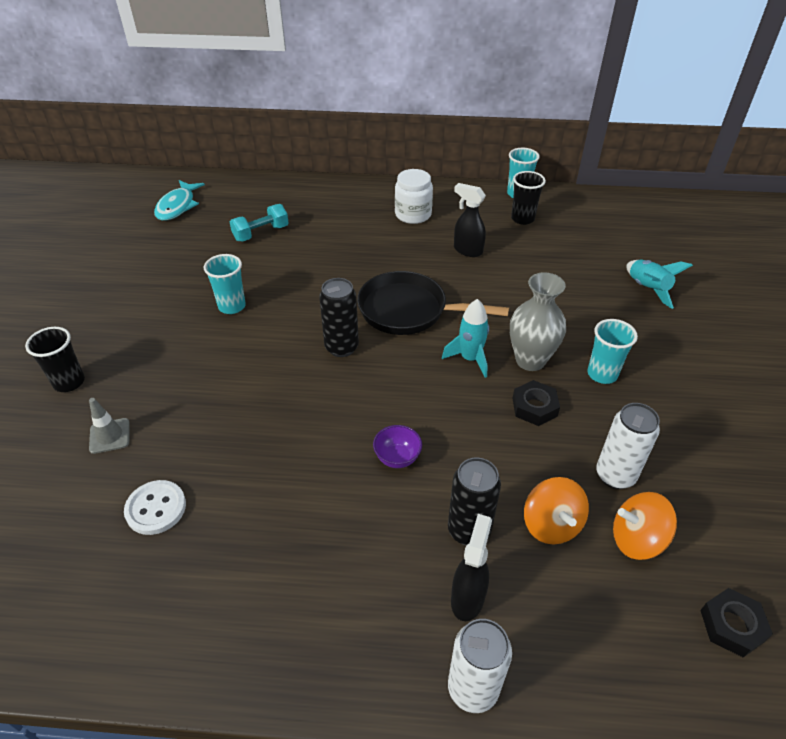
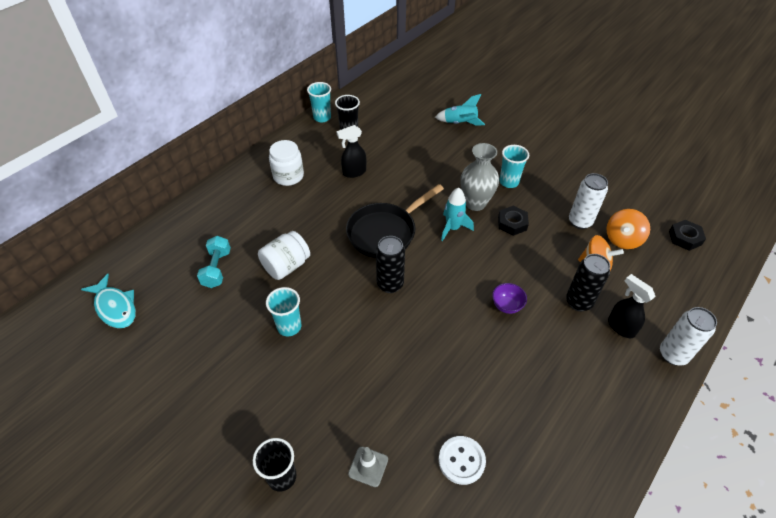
camera: 55 degrees left, 5 degrees up
(301, 269) = (286, 266): none -> white jar

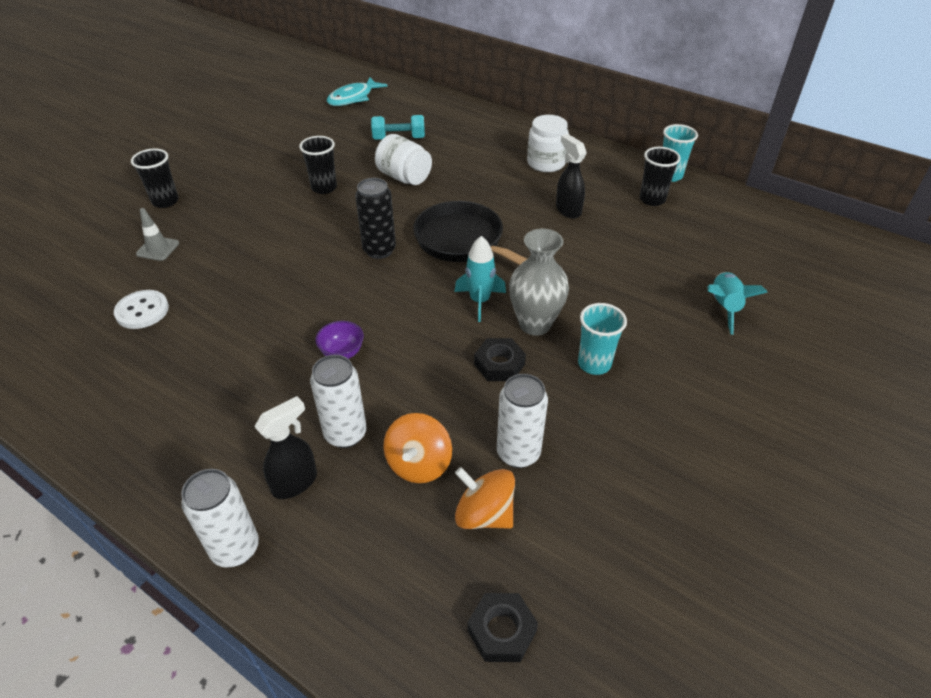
camera: 85 degrees right, 5 degrees down
(289, 326) = (324, 188): turquoise cup -> black cup
(578, 302) = (345, 434): black can -> white can

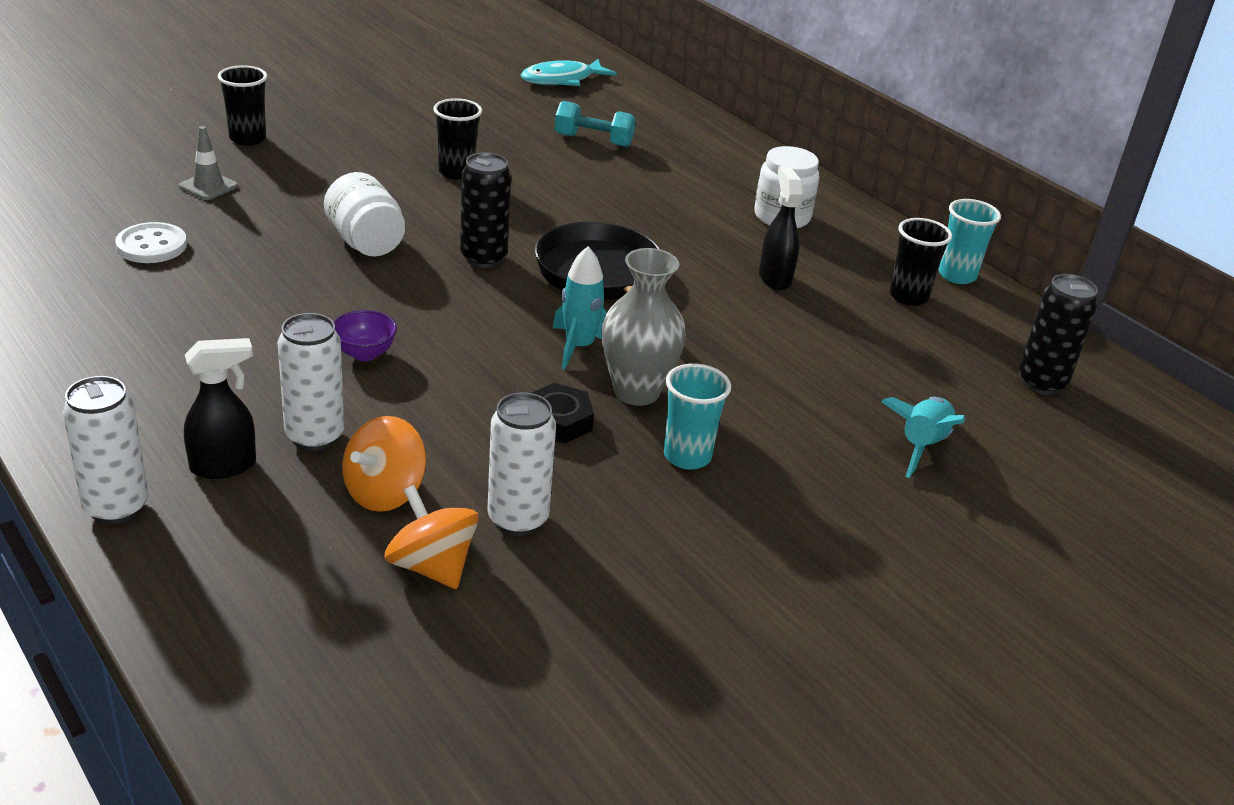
camera: 15 degrees right, 10 degrees down
(404, 177) = (571, 186): white jar -> white jar (366, 242)
(502, 631) = (375, 684): black nut -> none
(761, 238) = (1041, 383): none -> black can

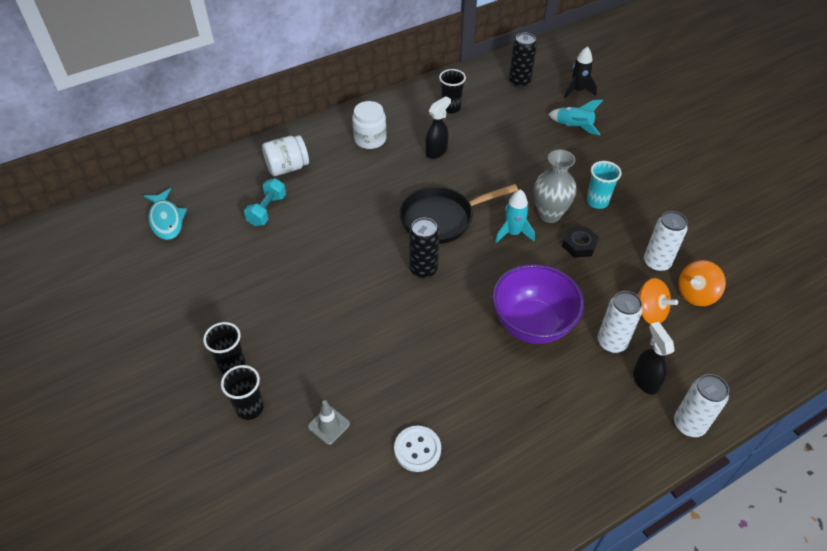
camera: 80 degrees left, 15 degrees up
(364, 353) = (532, 324): purple bowl -> purple bowl, size x2.40
(366, 242) = (407, 328): white jar -> white jar (287, 167)
(456, 172) = (310, 281): black cup -> black cup (232, 365)
(774, 278) = (436, 151): black spray bottle -> black spray bottle turned 135 degrees clockwise
(957, 275) = (429, 88): turquoise cup -> none
(1060, 464) = (577, 91): none -> black rocket

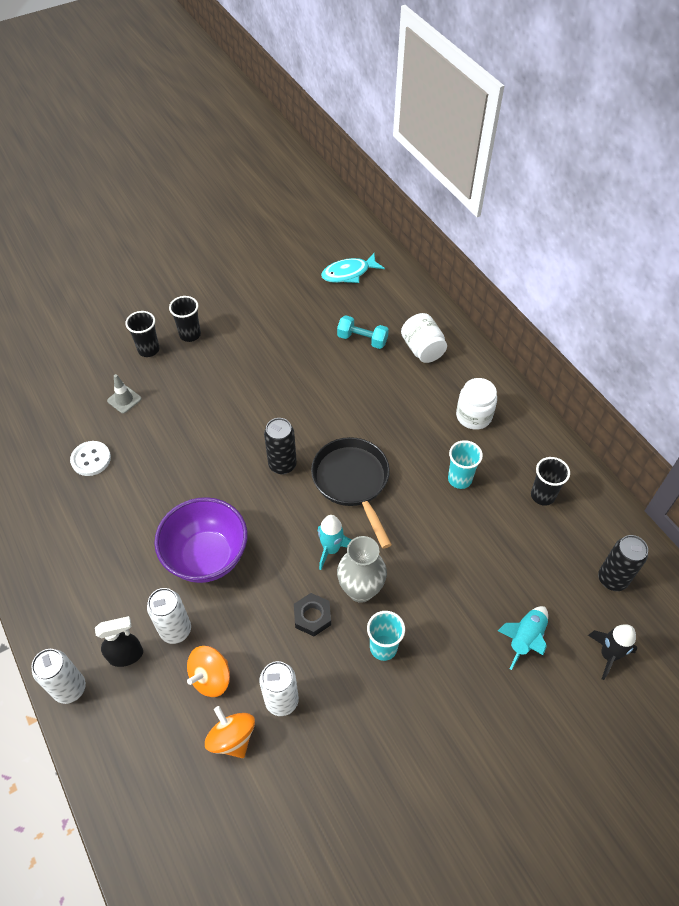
camera: 90 degrees right, 5 degrees up
(436, 151) = (459, 479): black spray bottle -> turquoise cup

